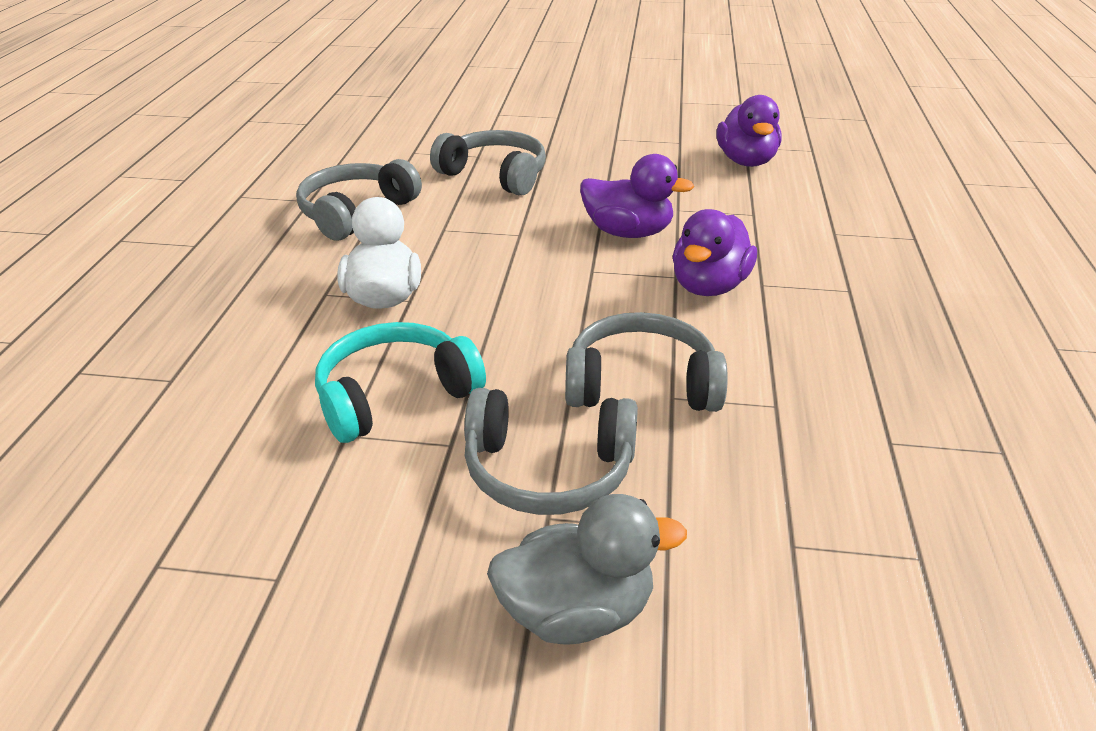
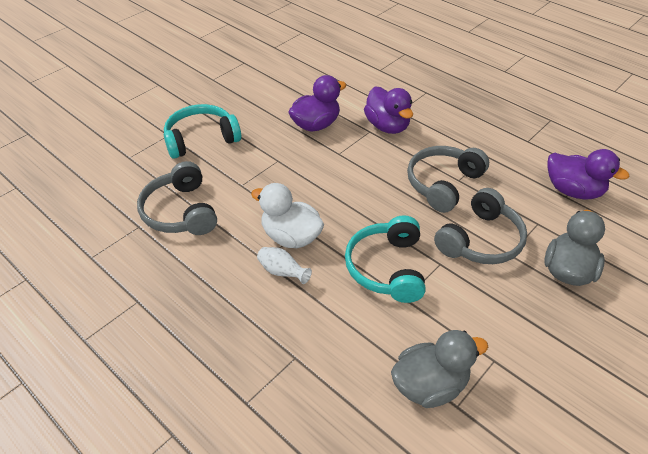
camera: 55 degrees left, 10 degrees up
(184, 520) = (429, 385): none -> grey duck
(313, 315) = (282, 272): none -> white vase
(495, 175) = (201, 139): grey headphones -> turquoise headphones
(746, 161) = (289, 55): purple duck -> purple duck (573, 191)

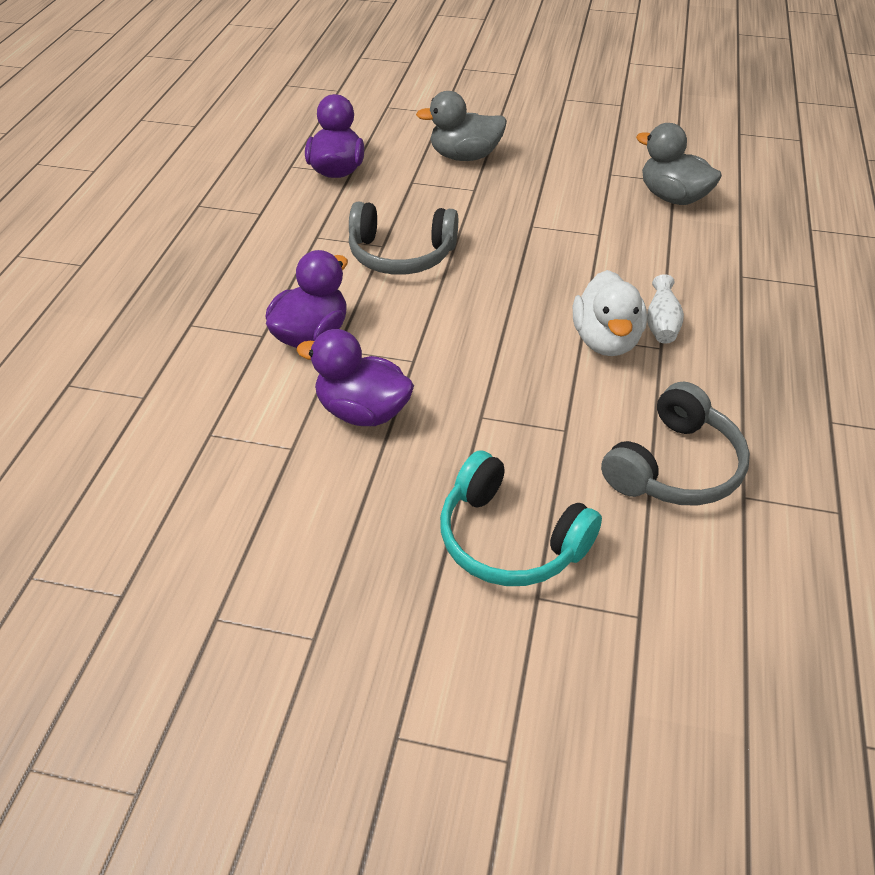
camera: 120 degrees left, 0 degrees up
(387, 268) = (574, 256): turquoise headphones -> none
(480, 240) = (472, 209): grey headphones -> none

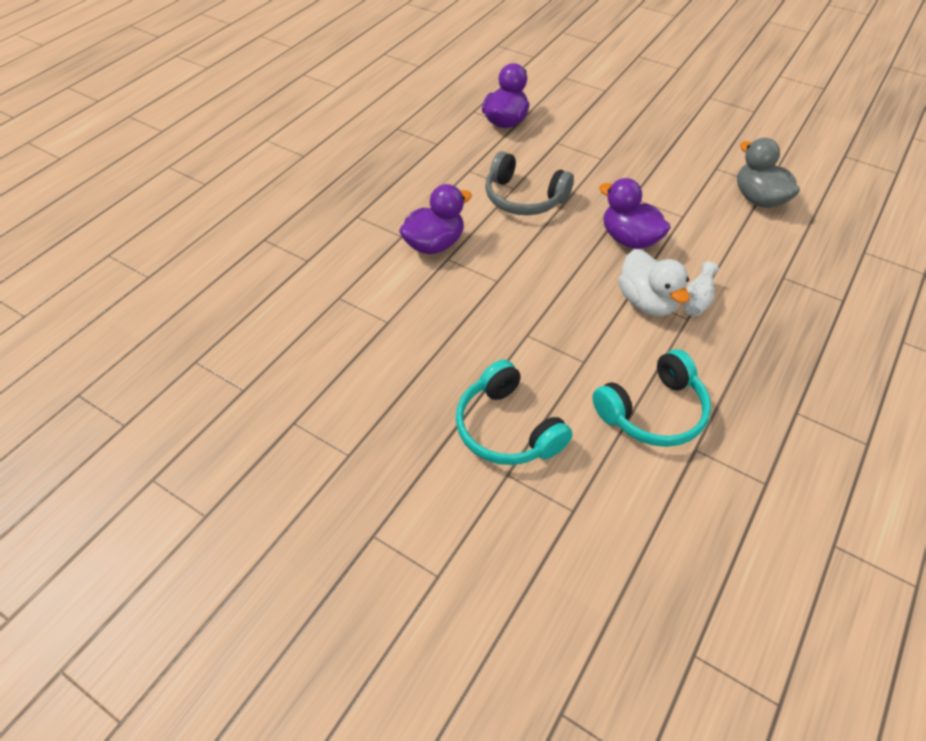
camera: 20 degrees right, 5 degrees up
(362, 411) = (446, 309): purple duck -> purple duck (629, 239)
(464, 156) = (606, 130): grey duck -> none
(605, 340) = (647, 302): white duck -> white duck turned 45 degrees counterclockwise
(674, 466) = (653, 411): grey headphones -> turquoise headphones

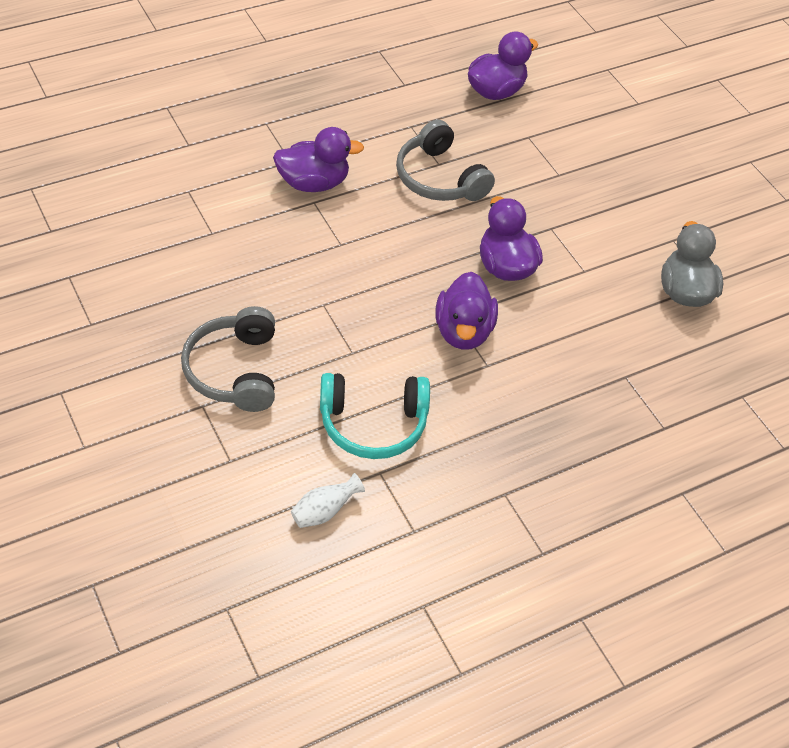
camera: 25 degrees right, 0 degrees up
(507, 428) = (234, 371): turquoise headphones -> grey headphones
(647, 302) = (463, 331): white duck -> purple duck
(696, 301) = (513, 354): white vase -> white vase (324, 511)

